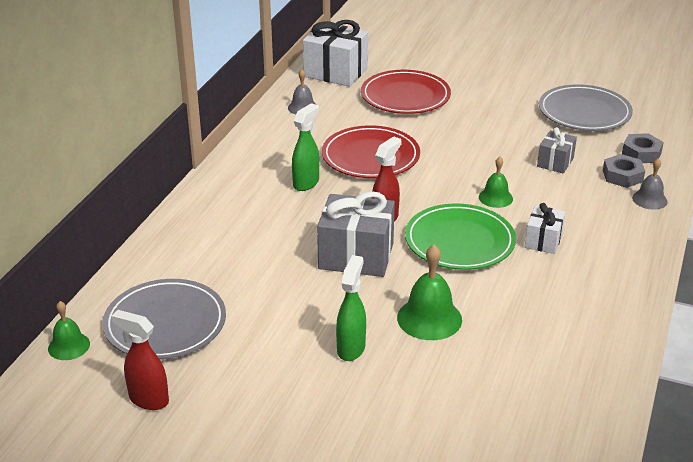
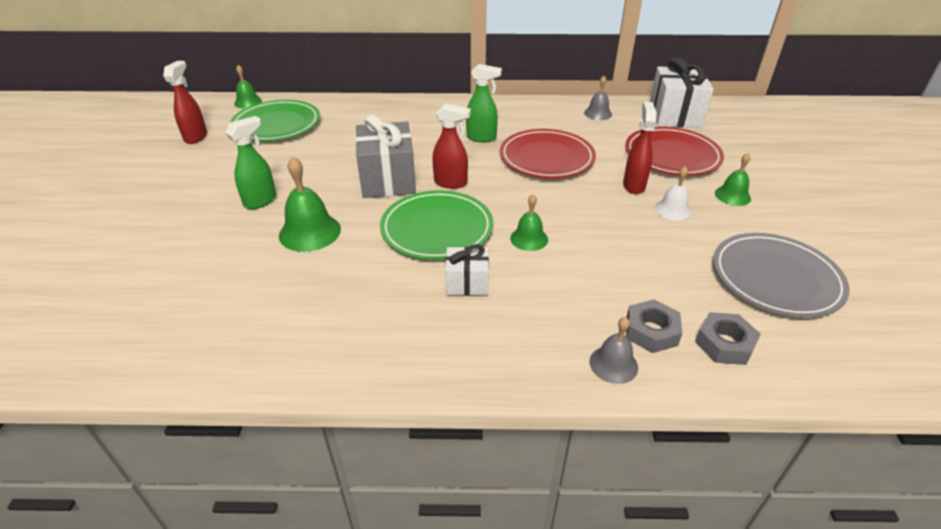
camera: 70 degrees right, 5 degrees up
(165, 324) = (276, 125): grey plate -> green plate
(351, 348) = (261, 201): green spray bottle -> green spray bottle turned 45 degrees counterclockwise
(442, 128) = (634, 185): none -> red spray bottle
(479, 92) = (732, 195): none -> green bell
(486, 122) = (673, 210): none -> white bell
(555, 162) = (634, 270): grey gift -> none

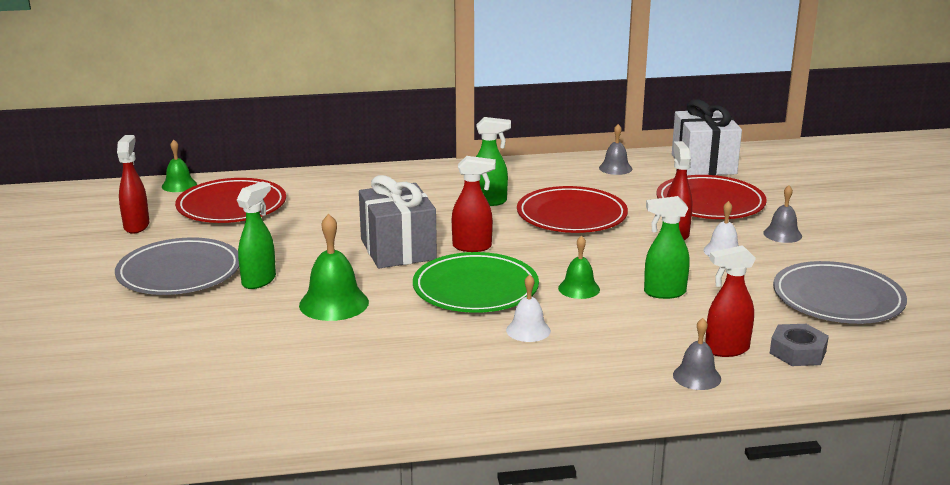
camera: 10 degrees left, 15 degrees down
(203, 186) = (179, 272): none -> grey plate
(276, 125) = (231, 206): green plate -> red plate
(467, 283) = (528, 330): white gift -> white bell
(606, 252) = (664, 293): none -> green spray bottle
(651, 331) = (726, 350): grey nut -> red spray bottle
(732, 195) = (782, 234): green bell -> grey bell

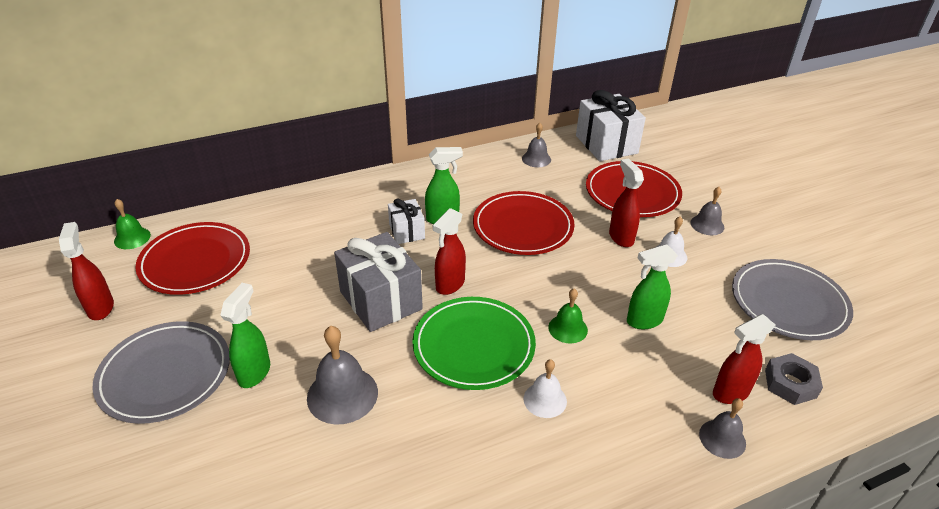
camera: 15 degrees left, 15 degrees up
(334, 303) = (342, 394): green bell -> grey bell
(447, 207) = (407, 231): none -> white gift
(472, 247) = (450, 285): red spray bottle -> red spray bottle turned 135 degrees clockwise

